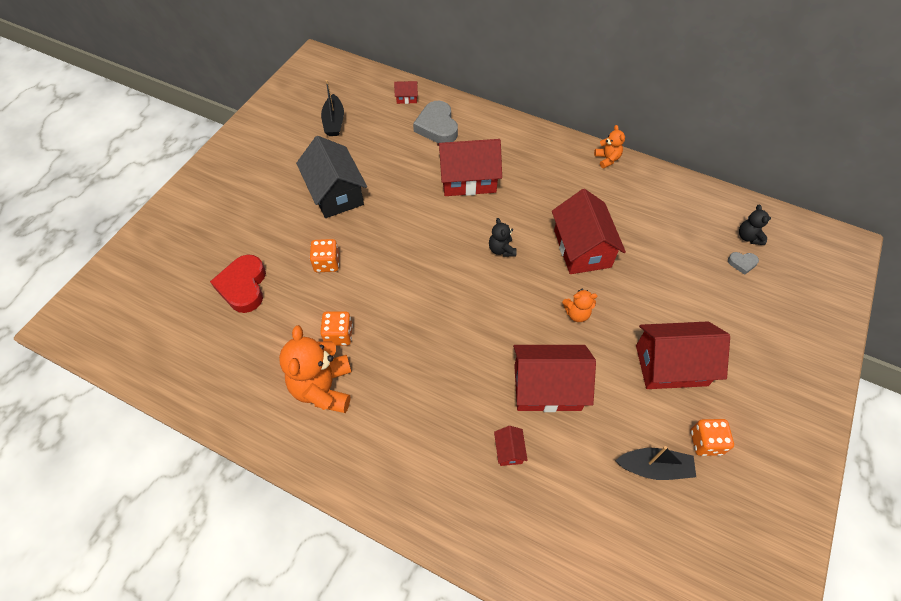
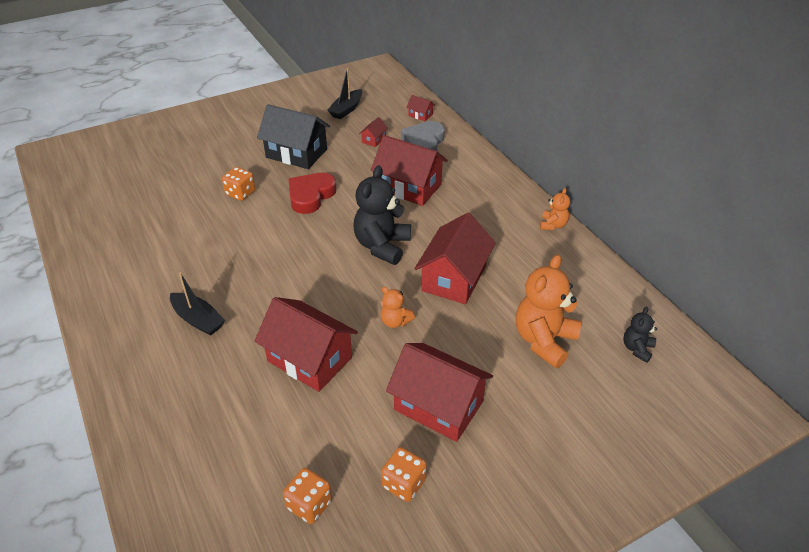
camera: 35 degrees right, 15 degrees down
(243, 286) = (170, 181): red heart -> red heart (310, 196)
(323, 388) = (149, 267): orange teddy bear -> orange teddy bear (544, 341)
(335, 193) = (296, 153): black house -> black house turned 75 degrees counterclockwise
(338, 335) = (197, 241): orange dice -> orange dice (309, 505)
(501, 249) = (382, 246): black teddy bear -> black teddy bear, size x1.97
(509, 450) = (229, 384): red house -> red house (373, 140)
(654, 467) = (333, 472): black boat -> black boat (198, 320)
(742, 263) = (605, 366): grey heart -> none

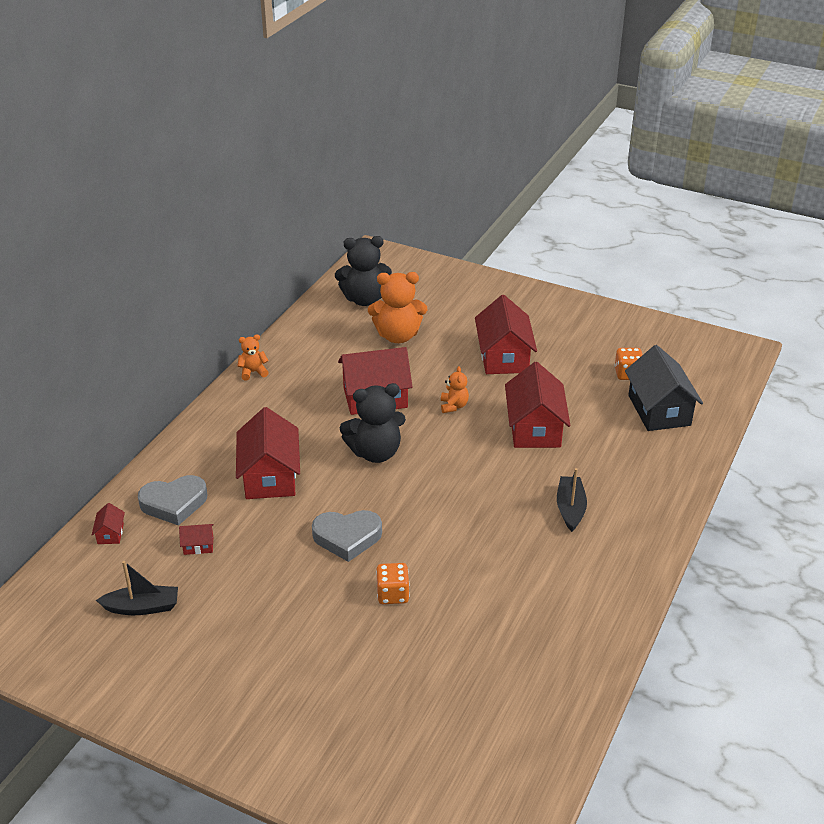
camera: 125 degrees left, 5 degrees down
(296, 153) = (280, 595): black house -> black house (659, 410)
(310, 196) = (347, 537): red heart -> grey heart
(404, 483) = (571, 348): orange dice -> none
(637, 349) = (364, 299): black teddy bear -> black teddy bear, size x1.97

